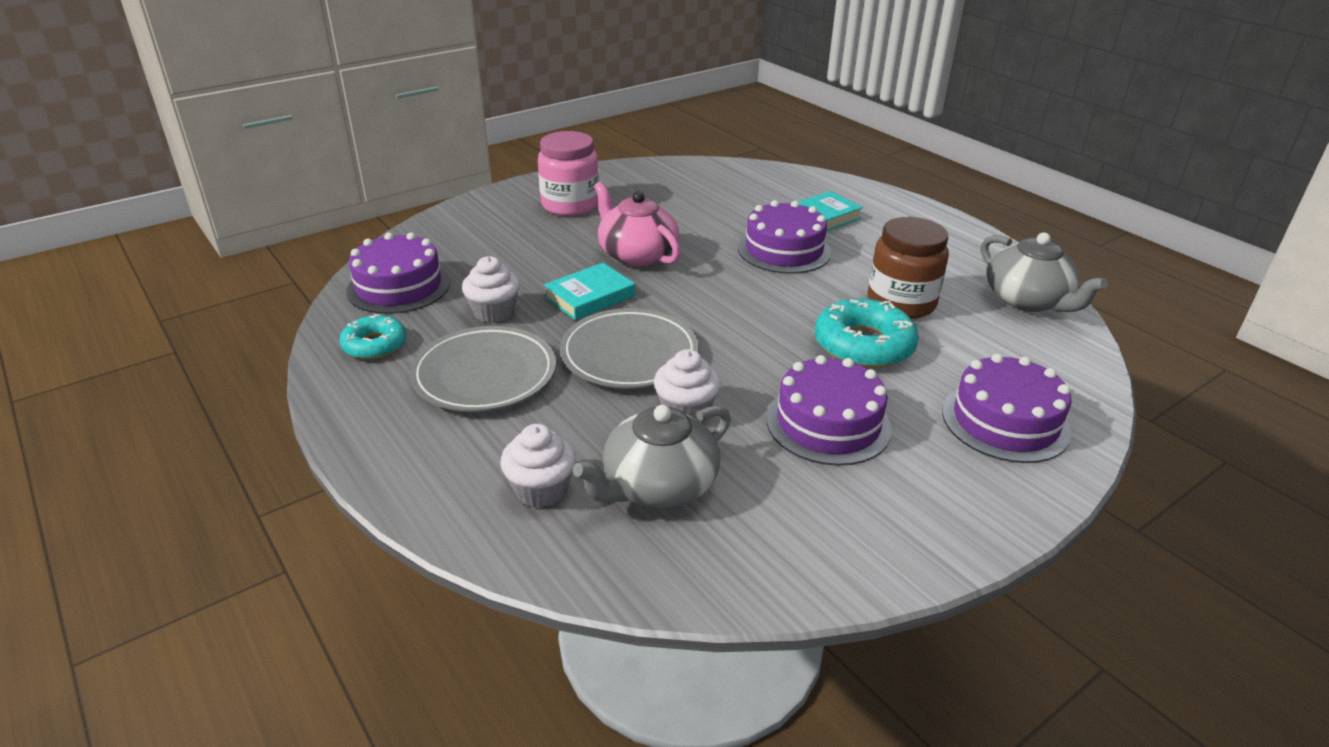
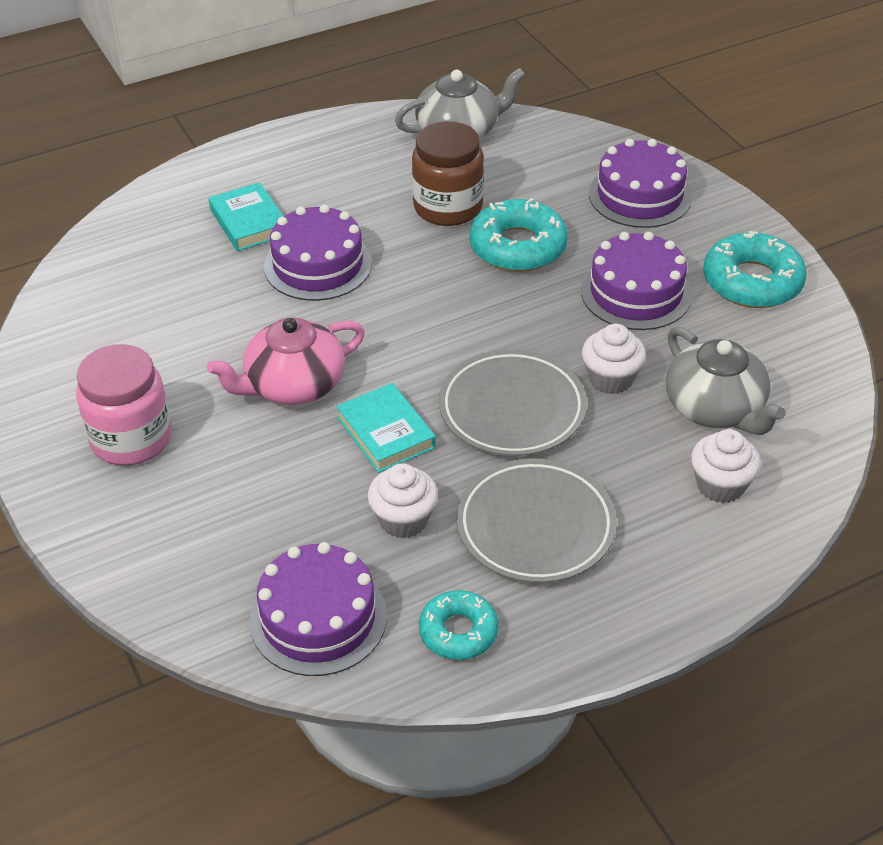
camera: 80 degrees left, 10 degrees up
(893, 516) = (752, 281): none -> turquoise donut

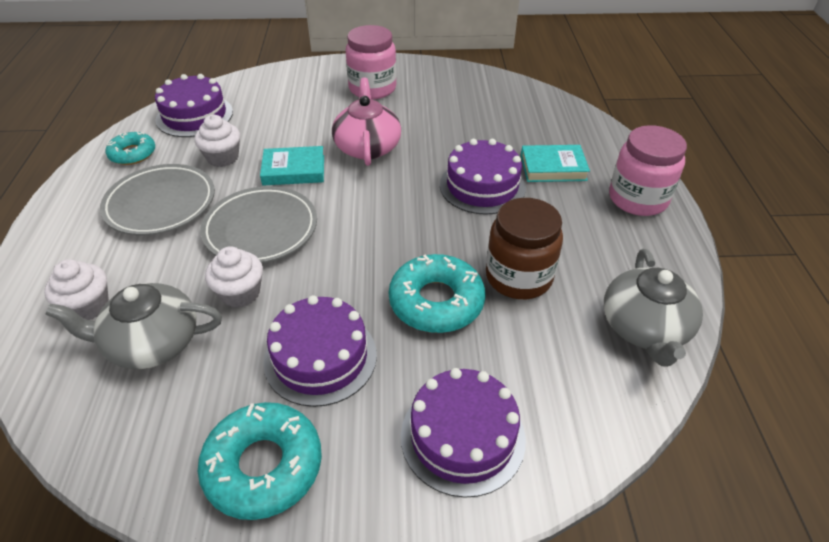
camera: 115 degrees right, 0 degrees up
(274, 158) = (638, 199): none -> pink jar

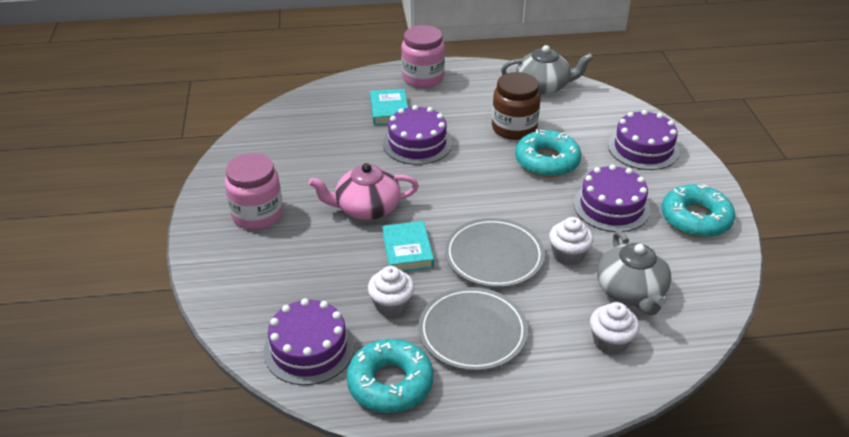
camera: 95 degrees left, 5 degrees down
(132, 154) = (390, 383): turquoise donut -> turquoise donut, size x1.60

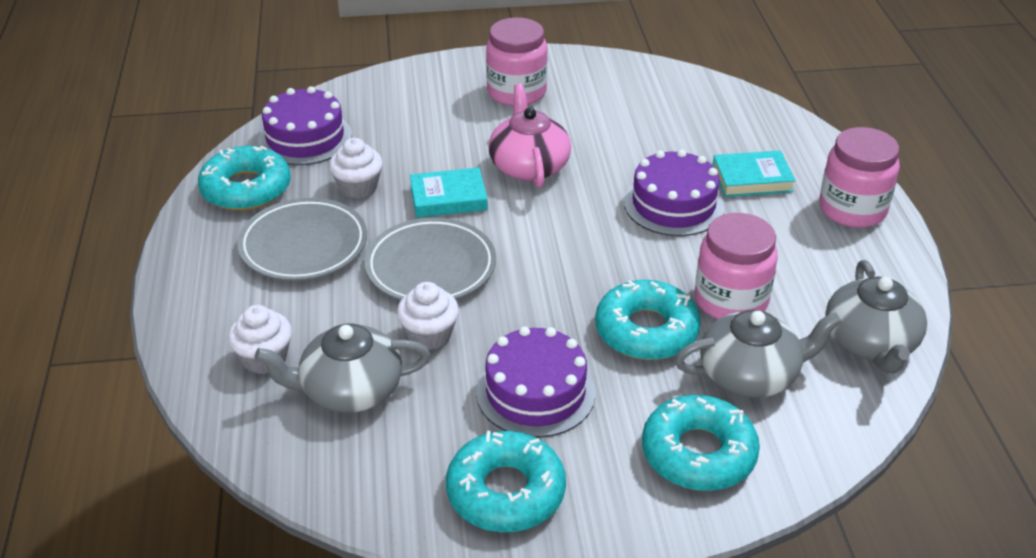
camera: 90 degrees right, 0 degrees up
(514, 128) = (731, 300): brown jar -> pink jar
(577, 126) = (750, 375): none -> grey teapot
(643, 148) = (698, 453): purple cake -> turquoise donut

